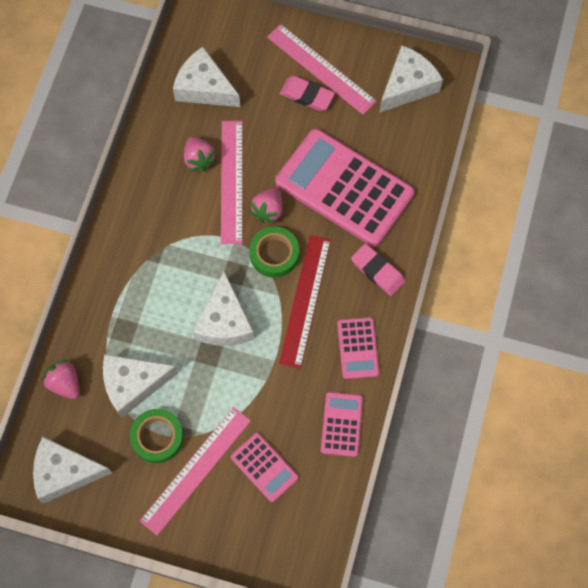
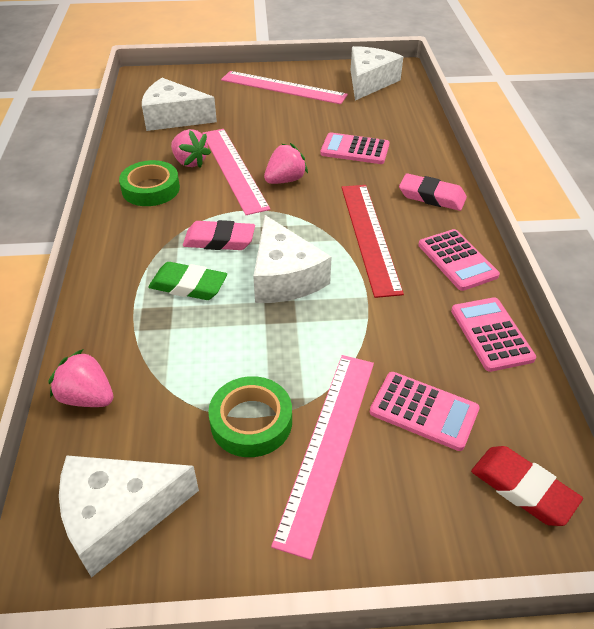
camera: 20 degrees left, 25 degrees down
(133, 384) = (190, 370): white cheese -> none
(154, 307) = (188, 286): none -> green eraser
(268, 210) = (285, 180): pink strawberry -> pink strawberry turned 135 degrees counterclockwise
(274, 254) = (311, 209): green tape -> green tape (151, 189)
(293, 538) = (523, 489): none -> red eraser
(307, 95) = (279, 104): pink eraser -> pink eraser (219, 240)
(344, 188) = (355, 149): pink calculator -> pink calculator, size x0.47

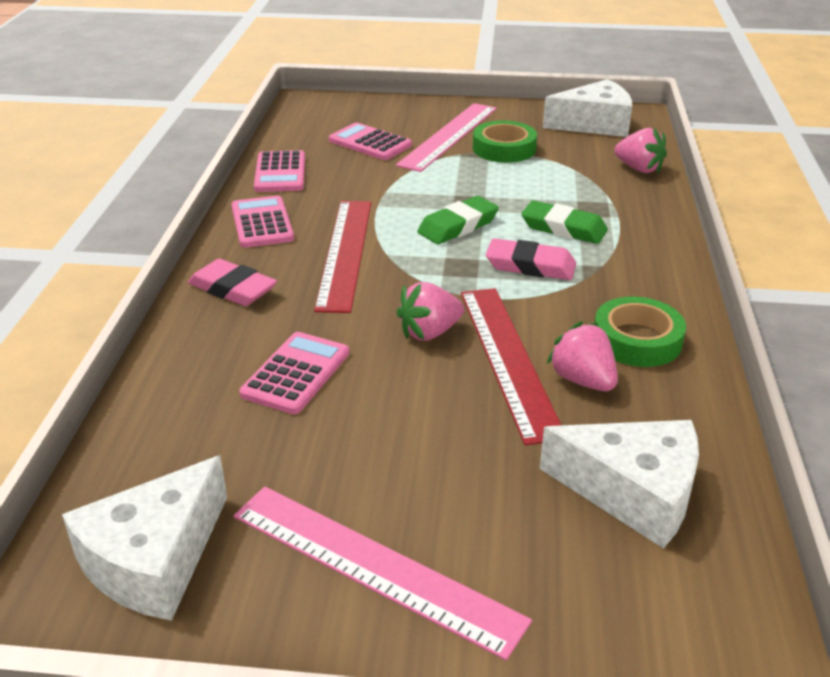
camera: 170 degrees left, 10 degrees down
(233, 169) = (508, 359): pink ruler -> red ruler
(284, 277) = (458, 226): white cheese -> green eraser
(355, 149) = (296, 373): pink calculator -> pink calculator turned 90 degrees counterclockwise
(523, 489) = (328, 113): red eraser -> none

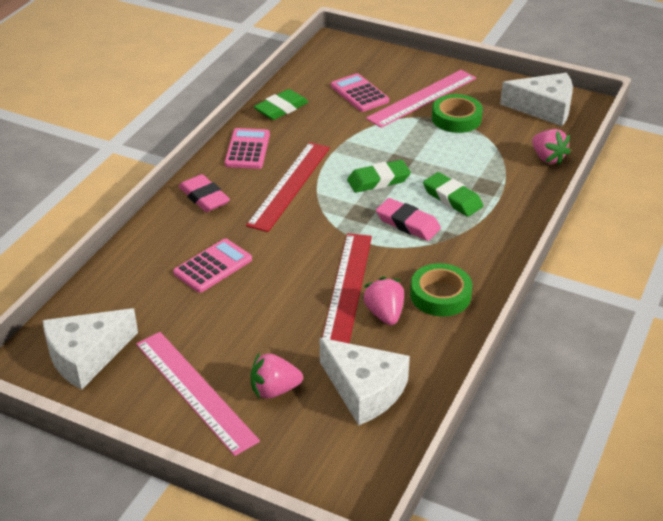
camera: 20 degrees right, 5 degrees up
(280, 173) = (281, 108): pink calculator -> green eraser
(429, 332) = (309, 258): pink strawberry -> pink strawberry (274, 390)

